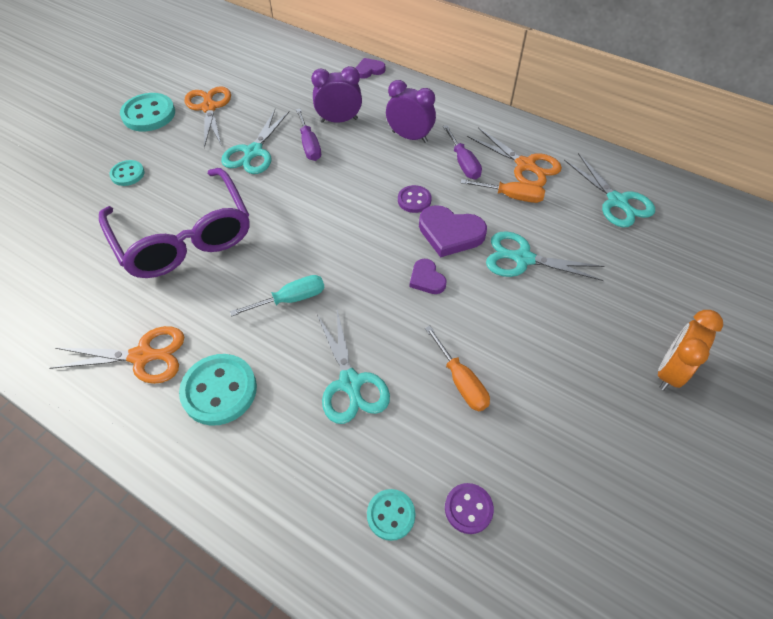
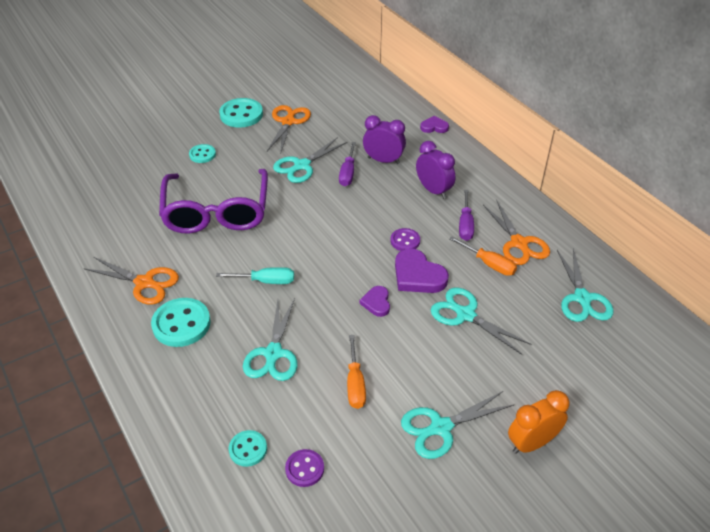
camera: 25 degrees right, 10 degrees down
(576, 394) = (440, 428): none -> turquoise scissors

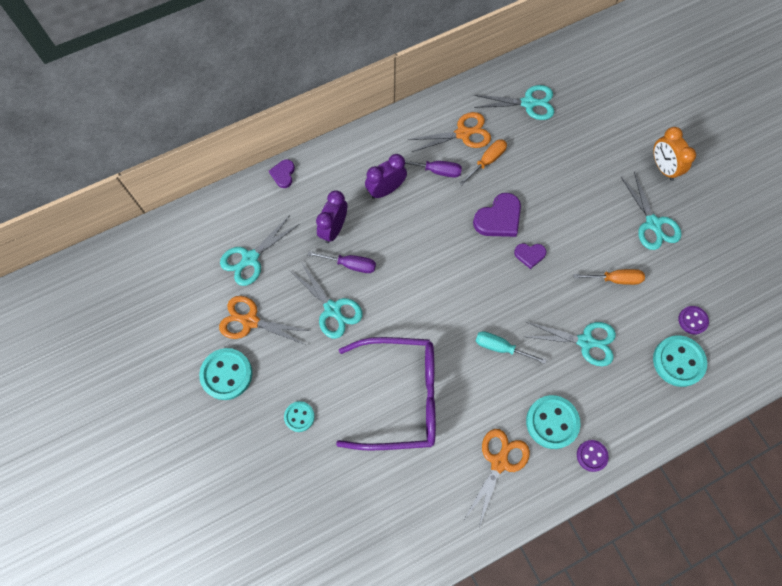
camera: 85 degrees left, 25 degrees up
(248, 449) = (678, 361): turquoise button -> turquoise button, size x1.74
(265, 281) = (501, 347): turquoise screwdriver -> turquoise screwdriver turned 75 degrees counterclockwise
(405, 241) = (454, 223): purple button -> purple button (592, 456)
(465, 314) = (544, 189): turquoise scissors -> turquoise scissors (250, 259)

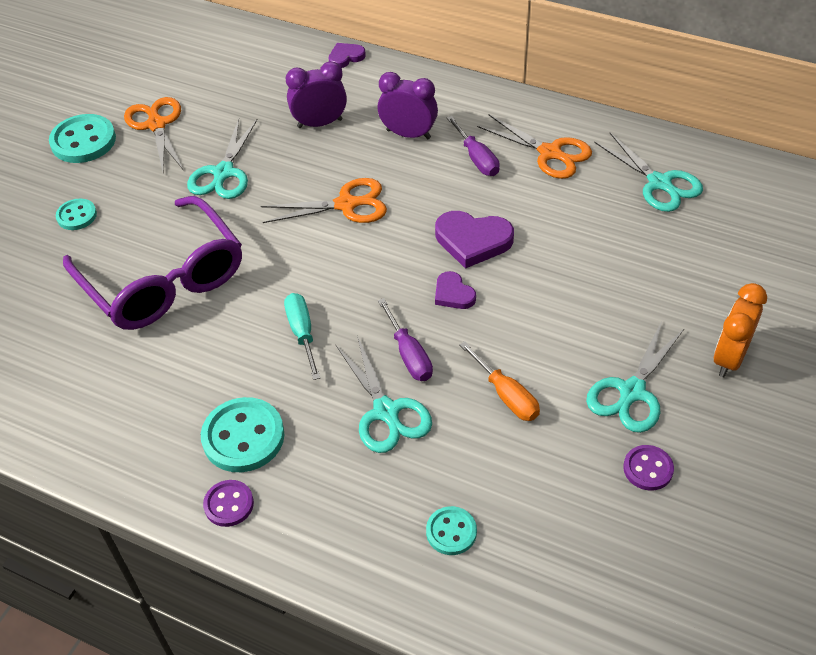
camera: 55 degrees right, 20 degrees down
(250, 259) = (226, 87): turquoise scissors -> none
(350, 264) = (289, 157): purple screwdriver -> purple screwdriver (408, 354)
(487, 161) = (537, 191): orange screwdriver -> none
(499, 462) = (149, 412): orange scissors -> orange scissors (347, 204)
(678, 361) = (451, 532): turquoise button -> turquoise button, size x0.58
(692, 320) = (531, 516): purple button -> purple button (648, 469)

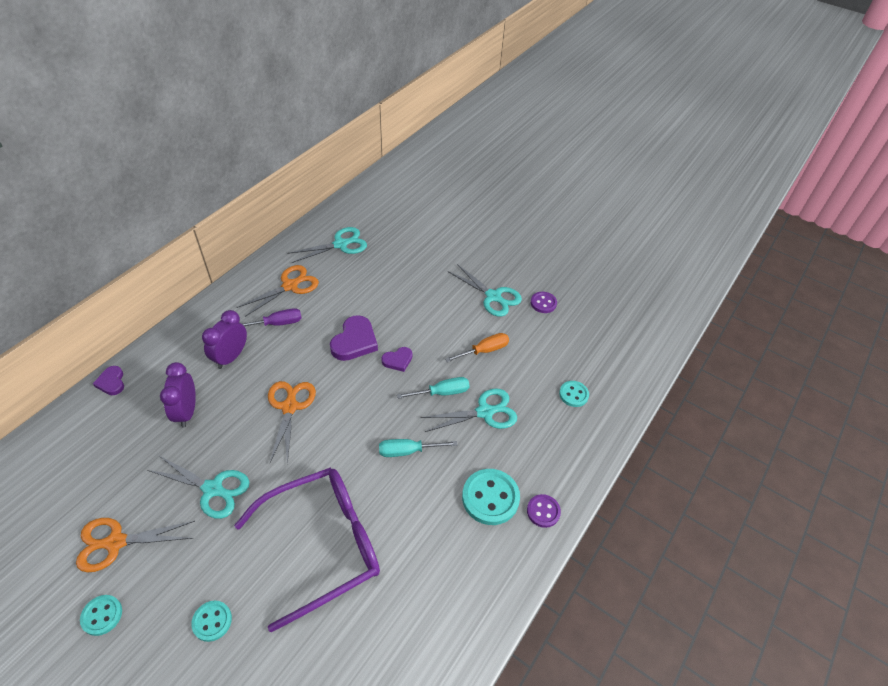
camera: 85 degrees left, 0 degrees up
(83, 141) = (102, 615): turquoise button -> turquoise button, size x0.58
(408, 354) = (441, 393): purple screwdriver -> turquoise screwdriver
(729, 358) = (479, 254): orange clock -> none

